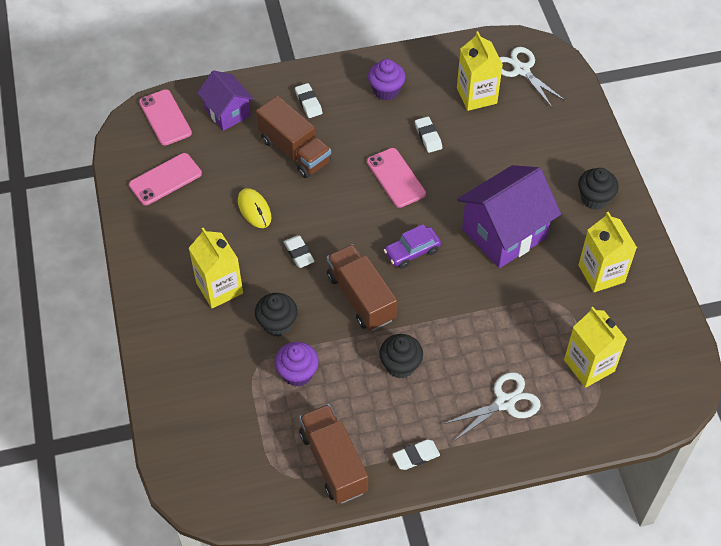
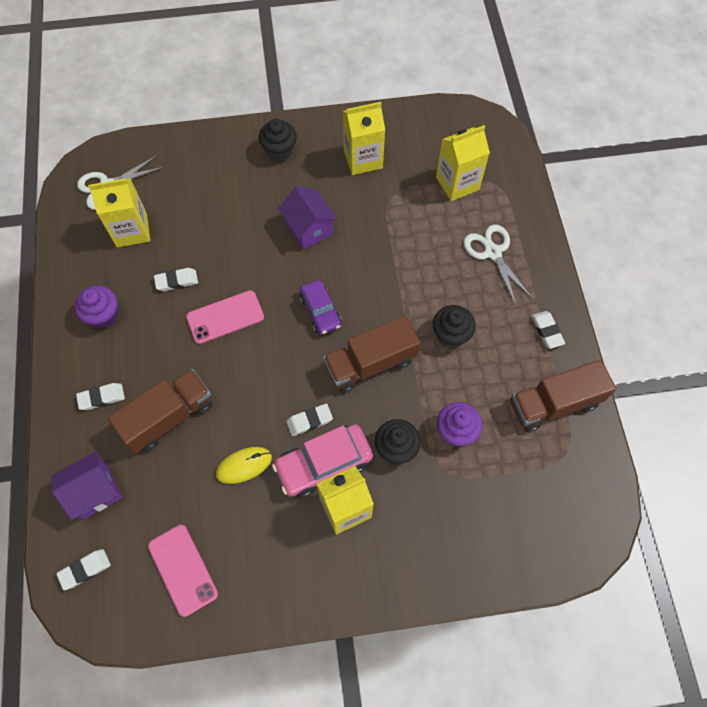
camera: 85 degrees left, 10 degrees up
(165, 118) = (85, 569): pink phone -> white eraser
(259, 268) = (324, 464): none -> pink car
(504, 233) = (309, 229): purple house -> purple house, size x0.60

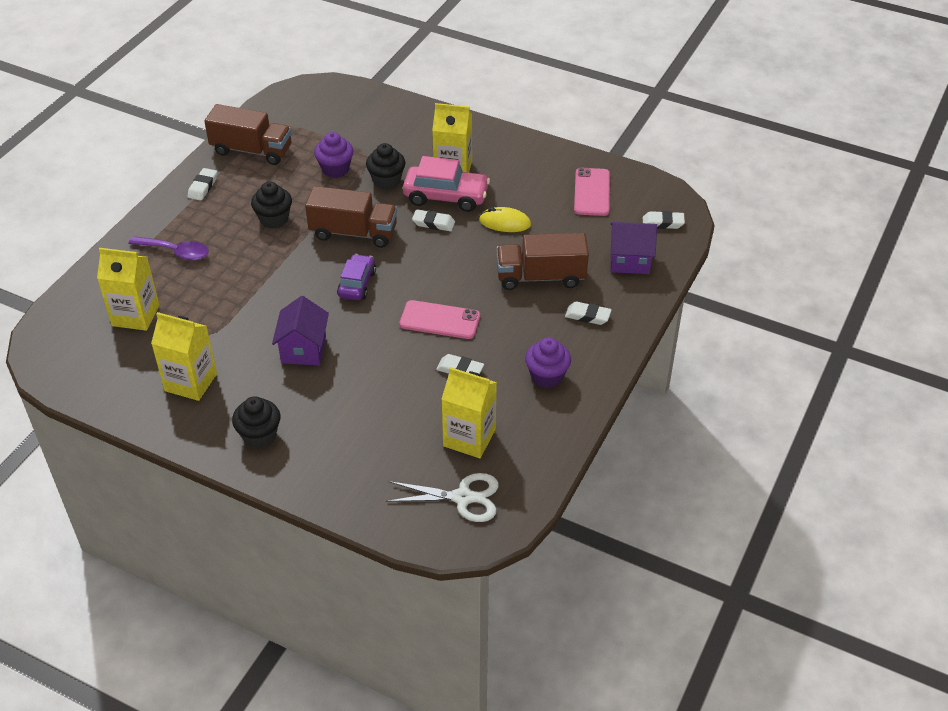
camera: 145 degrees left, 20 degrees down
(492, 252) = (175, 252): white scissors -> purple spoon

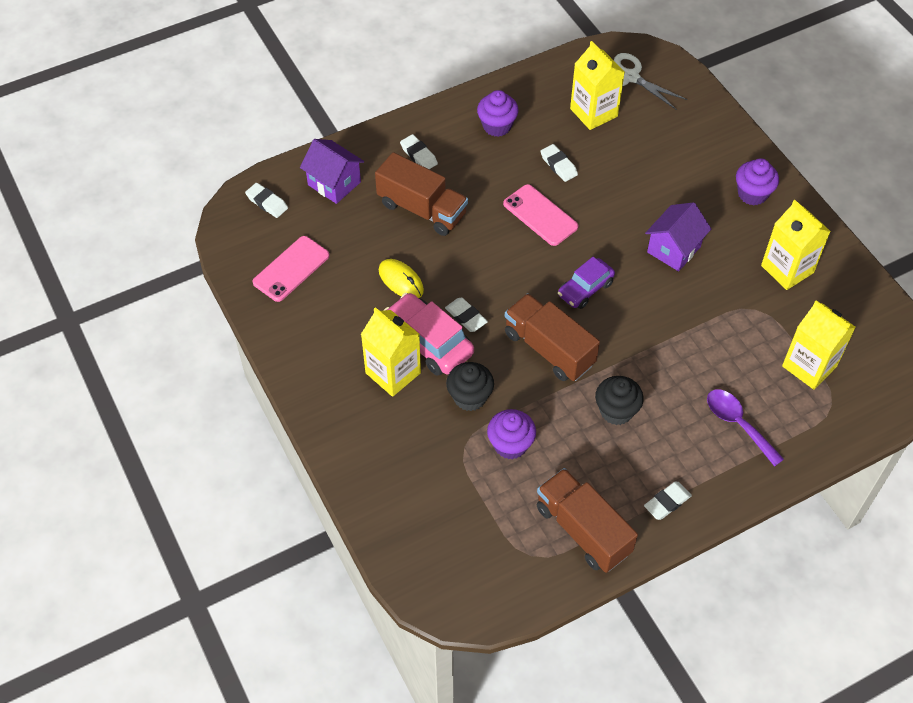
camera: 145 degrees left, 10 degrees up
(259, 435) = (752, 194): black cupcake -> purple cupcake

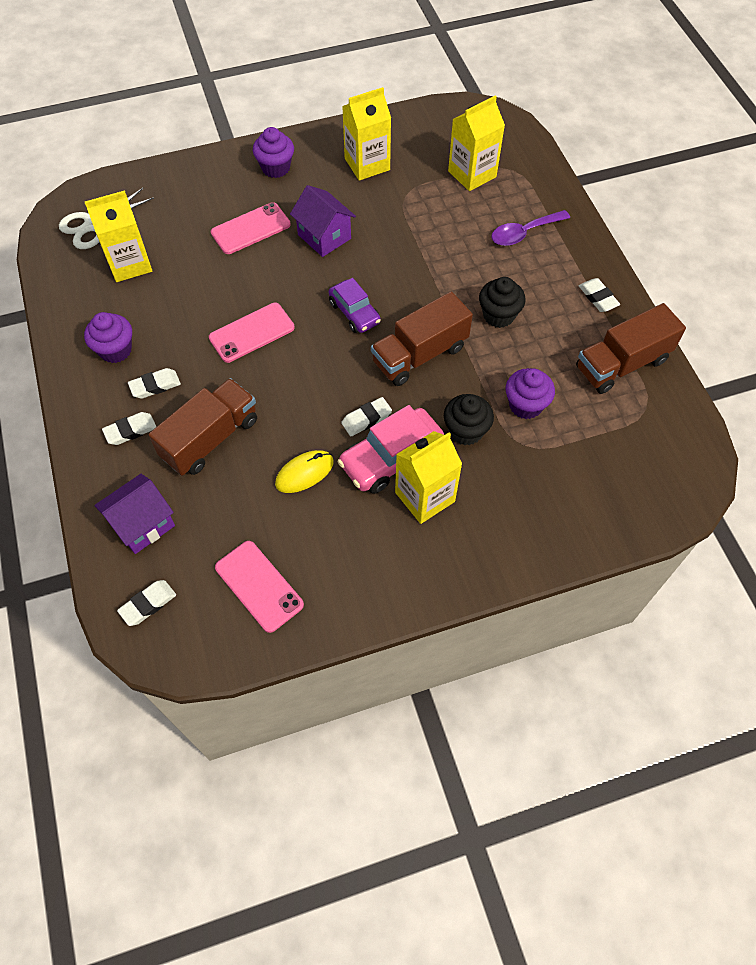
camera: 80 degrees left, 5 degrees up
(558, 165) = (190, 306): white eraser -> white eraser (155, 386)
(664, 190) = (250, 229): none -> pink phone

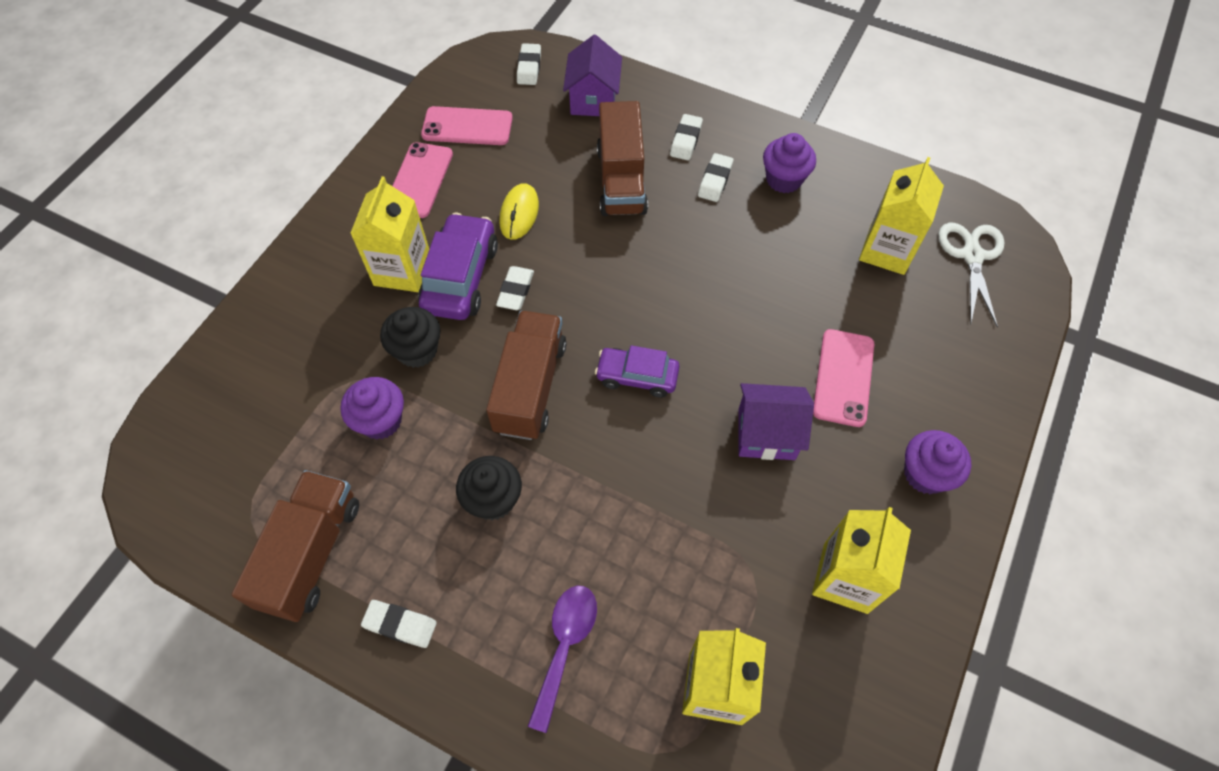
camera: 135 degrees right, 0 degrees up
(252, 333) = (701, 281): pink phone -> pink phone (419, 180)
(391, 458) = (460, 277): pink car -> purple car

